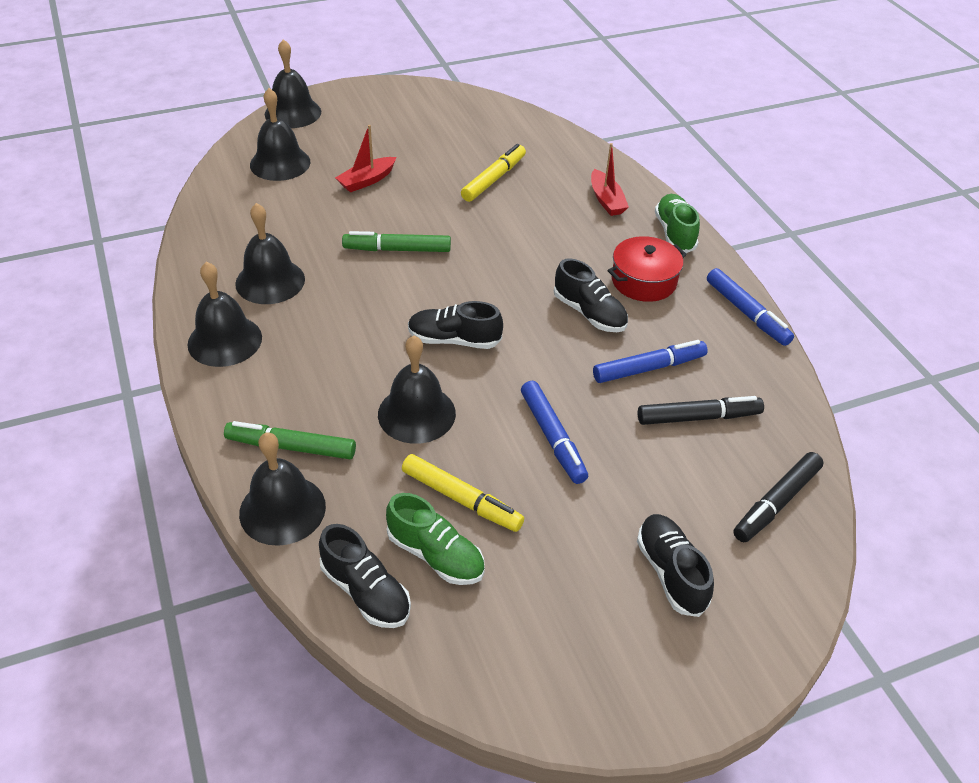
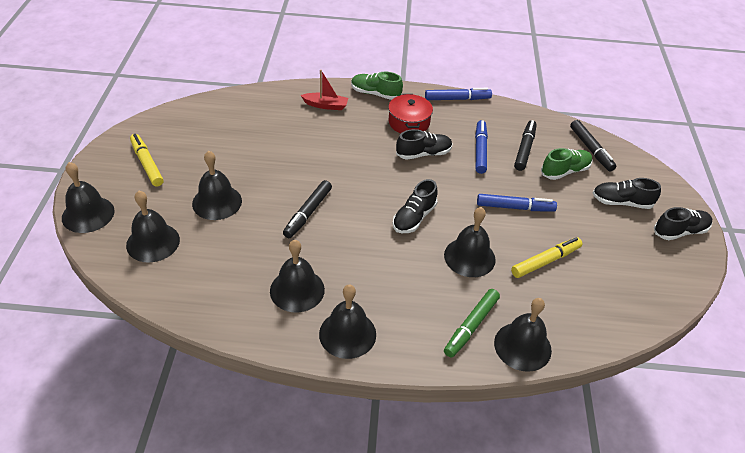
camera: 65 degrees left, 0 degrees up
(366, 592) = (598, 325): black shoe -> black shoe (680, 231)
(367, 180) = (217, 202): red boat -> black bell
(398, 250) = (308, 213): green marker -> black marker
(436, 555) = (582, 286): green shoe -> green shoe (565, 171)
(493, 179) = (266, 142): yellow marker -> yellow marker (147, 164)

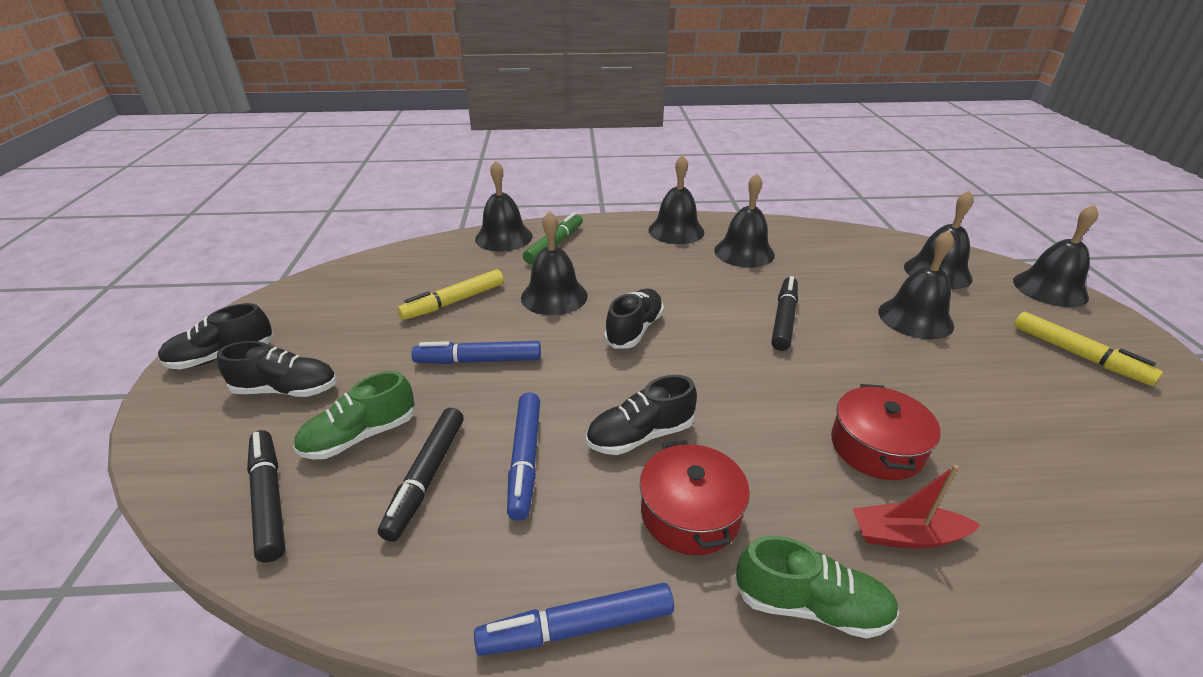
camera: 175 degrees right, 10 degrees down
(311, 135) = (876, 447): none -> red pot

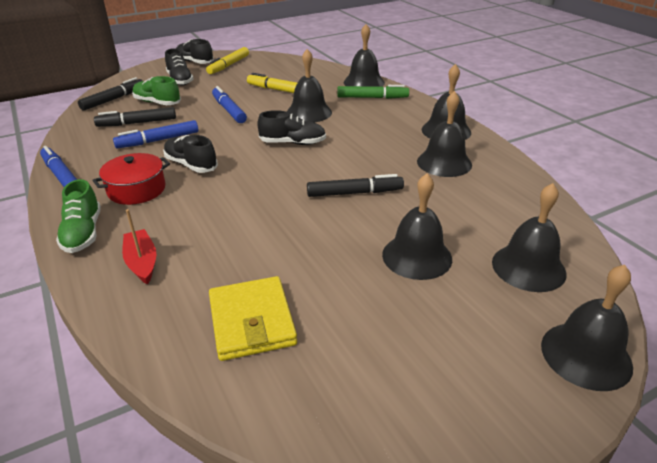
camera: 65 degrees right, 0 degrees up
(876, 447) = (221, 246): red pot -> none
(1031, 453) = (252, 321): none -> yellow wallet
(1077, 354) = (439, 365): yellow marker -> yellow marker (229, 65)

